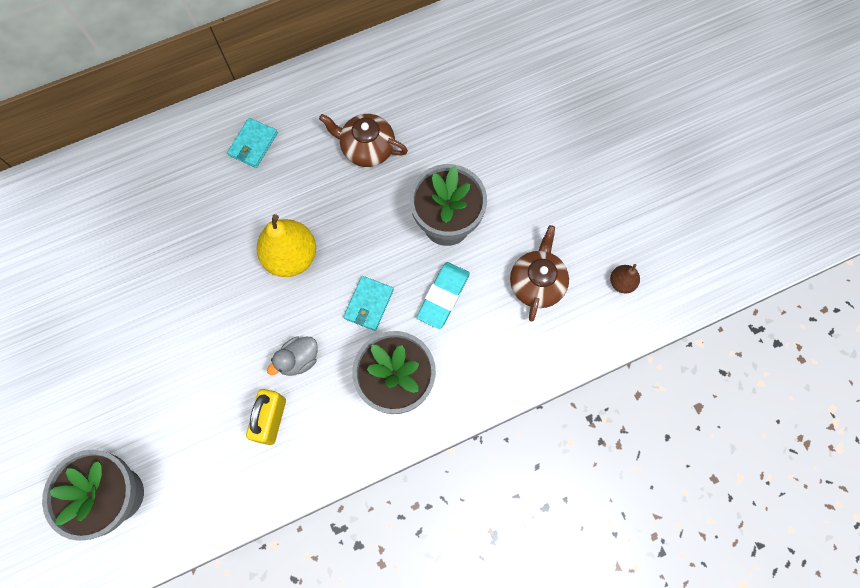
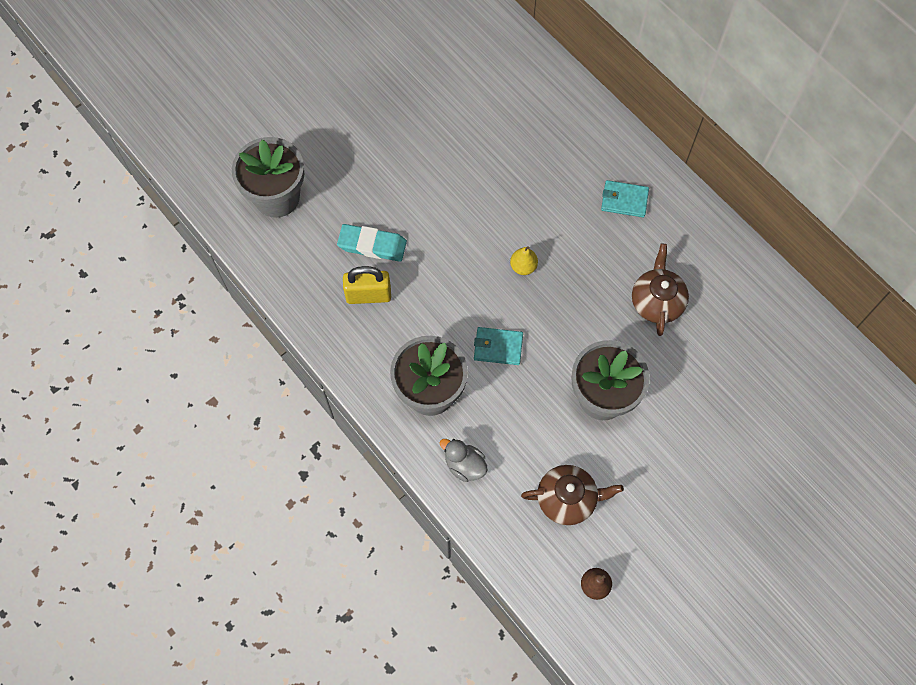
camera: 75 degrees right, 5 degrees down
(291, 256) = (523, 267): yellow pear -> yellow pear, size x0.50
(298, 359) = (428, 302): grey duck -> grey duck (464, 465)
(443, 296) = (526, 412): turquoise eraser -> turquoise eraser (372, 245)

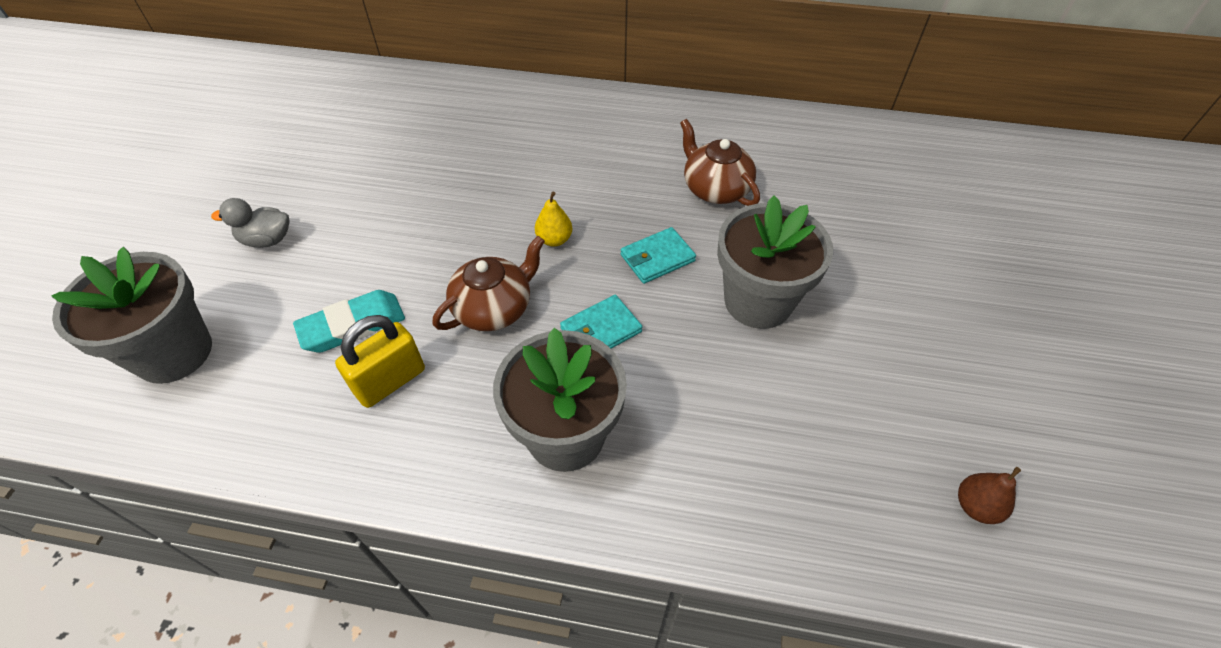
camera: 40 degrees left, 15 degrees down
(464, 465) = (688, 489): grey duck -> grey duck (267, 240)
(567, 499) = (839, 431): brown teapot -> brown teapot (494, 308)
(624, 200) = (599, 133): turquoise wallet -> turquoise wallet (657, 258)

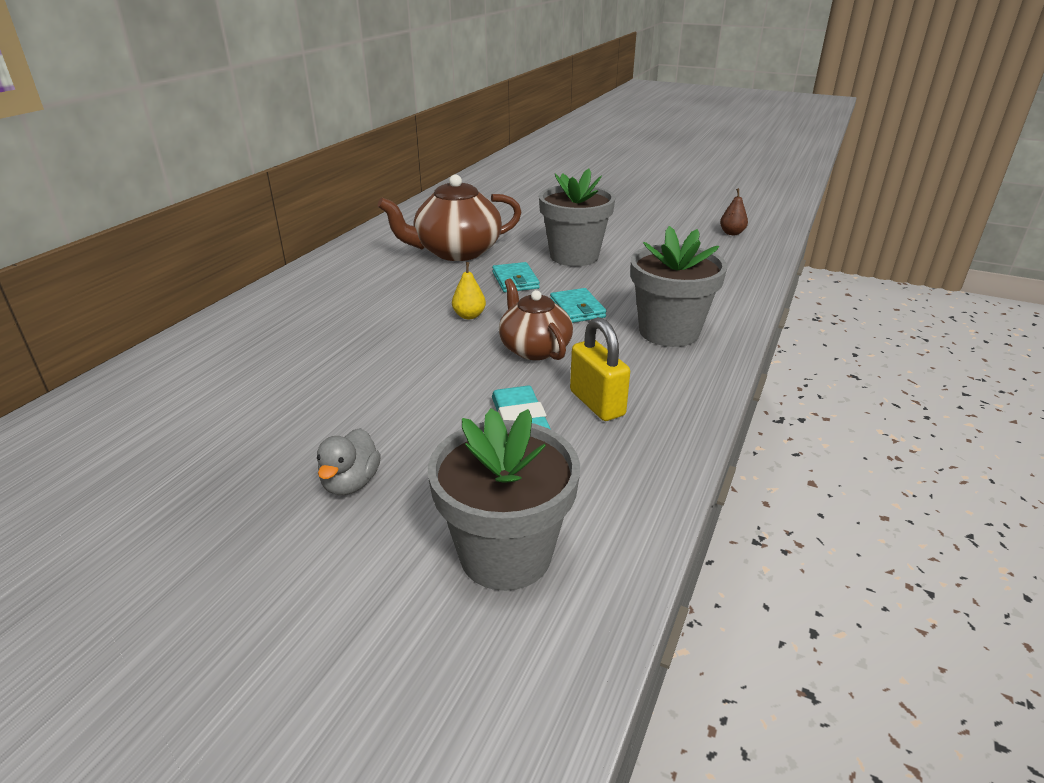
camera: 75 degrees left, 20 degrees down
(715, 189) = (456, 252): brown teapot -> brown teapot, size x1.54

